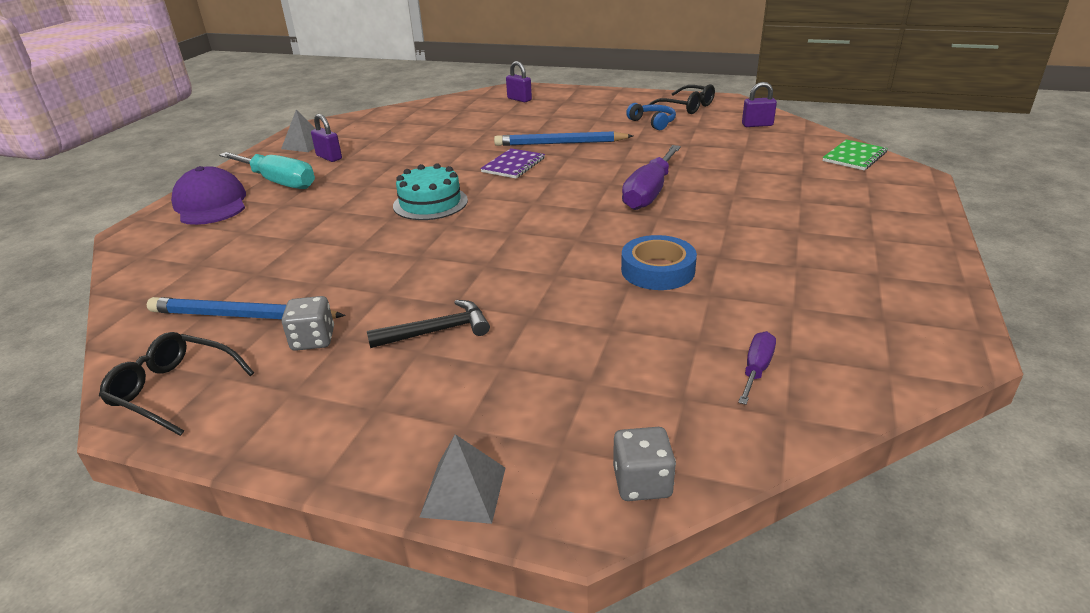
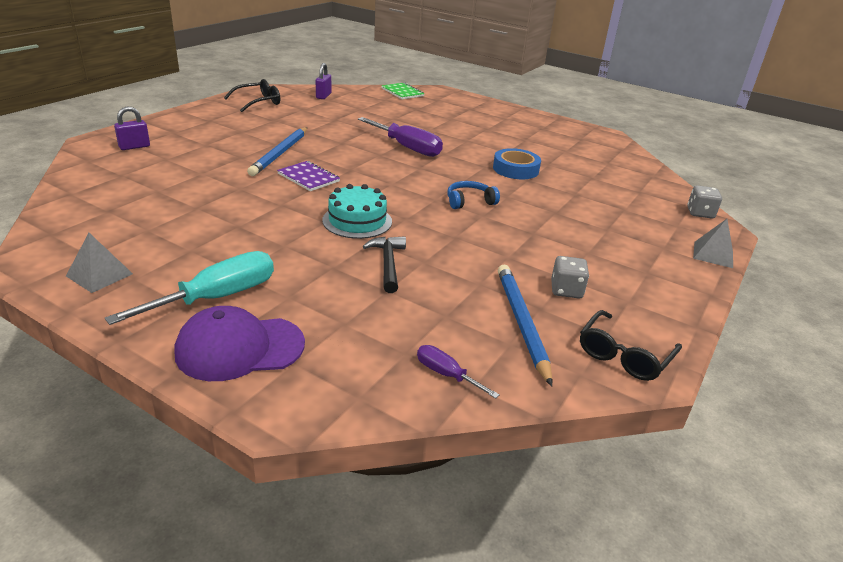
camera: 80 degrees left, 0 degrees up
(242, 316) = (521, 323): blue pencil -> blue pencil turned 150 degrees clockwise
(329, 157) = (172, 261): purple padlock -> none
(437, 331) = (566, 243): black hammer -> black hammer (388, 263)
(653, 122) = (277, 118): blue headphones -> blue headphones (469, 201)
(756, 369) = (618, 172): purple screwdriver -> purple screwdriver (446, 374)

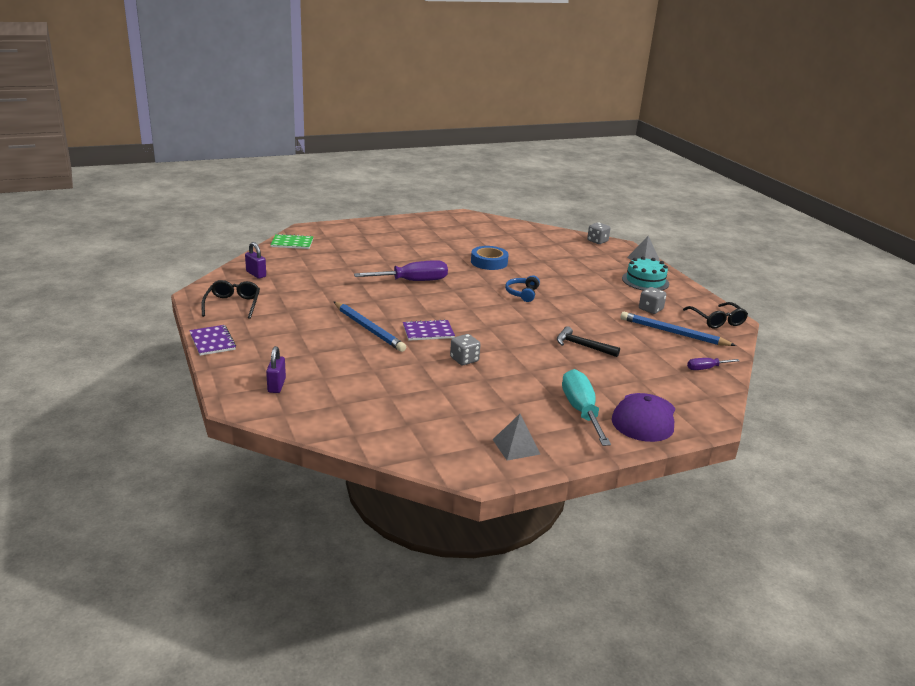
camera: 55 degrees left, 5 degrees down
(187, 111) = (212, 341): none -> purple notebook
(269, 206) = (464, 359): none -> grey dice
(357, 221) = (516, 337): turquoise cake -> turquoise cake (645, 281)

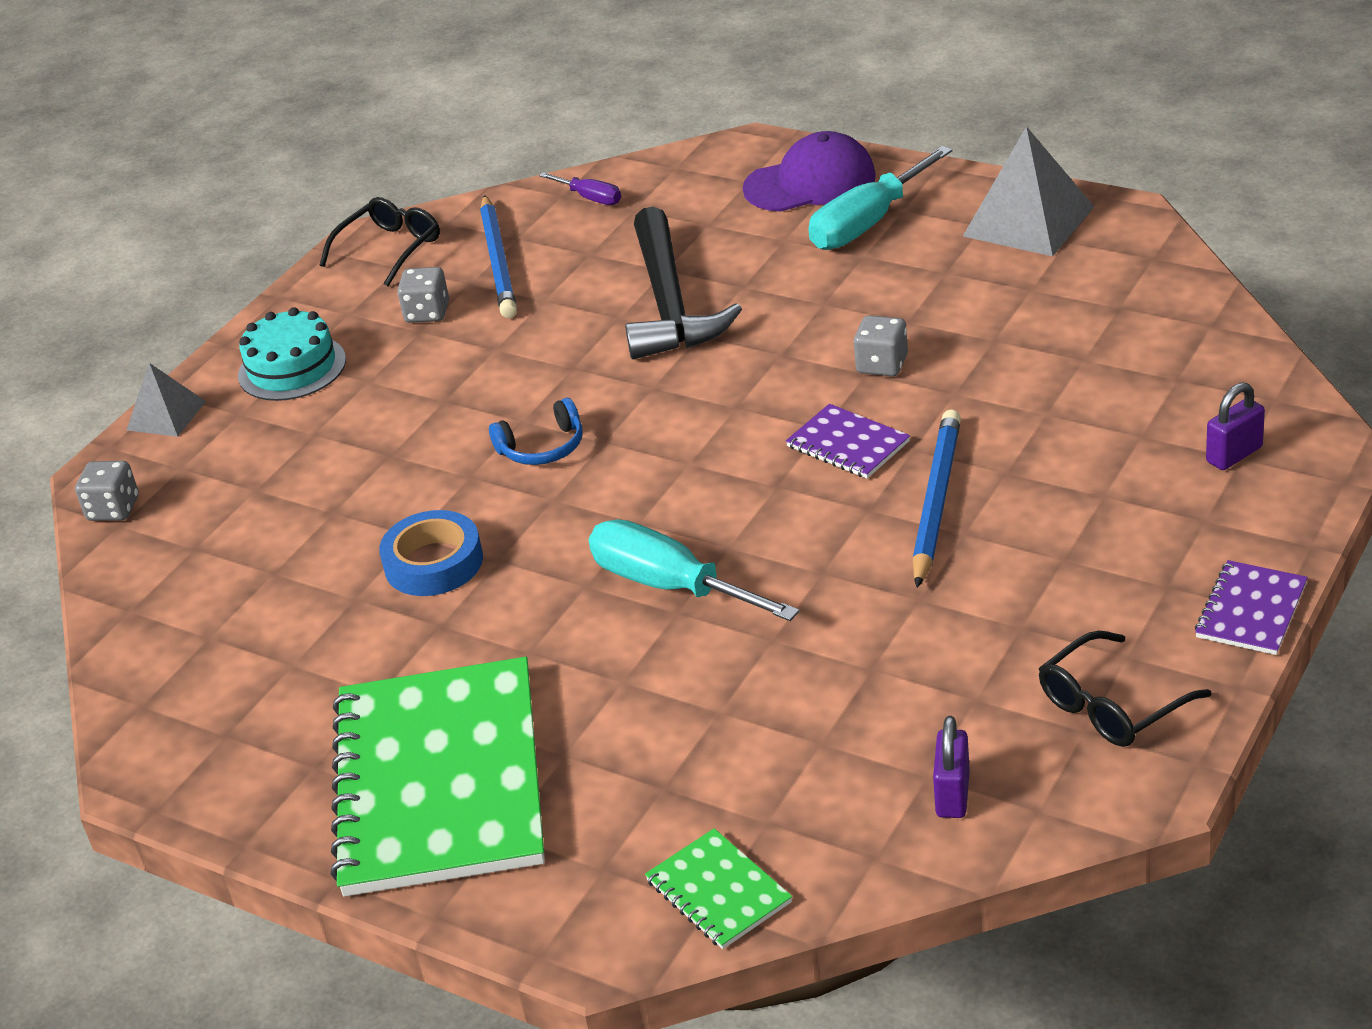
camera: 120 degrees left, 10 degrees up
(395, 235) = (439, 781): none -> green notebook
(413, 281) = (670, 586): purple screwdriver -> turquoise screwdriver
(516, 446) = (1028, 221): grey pyramid -> grey pyramid, size x1.73
(582, 346) = (670, 304): black hammer -> black hammer, size x1.84

